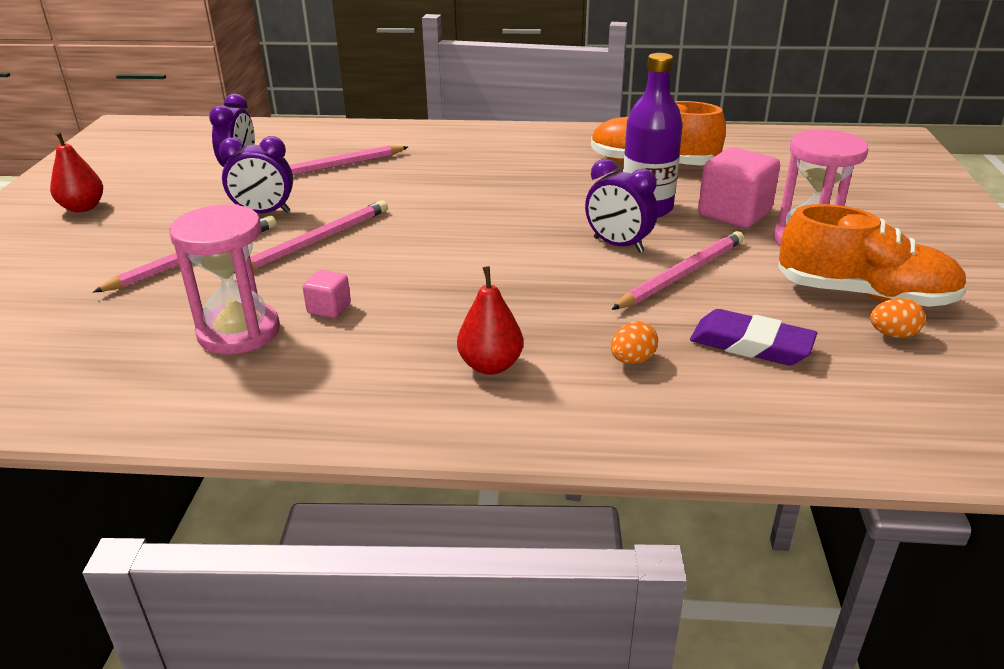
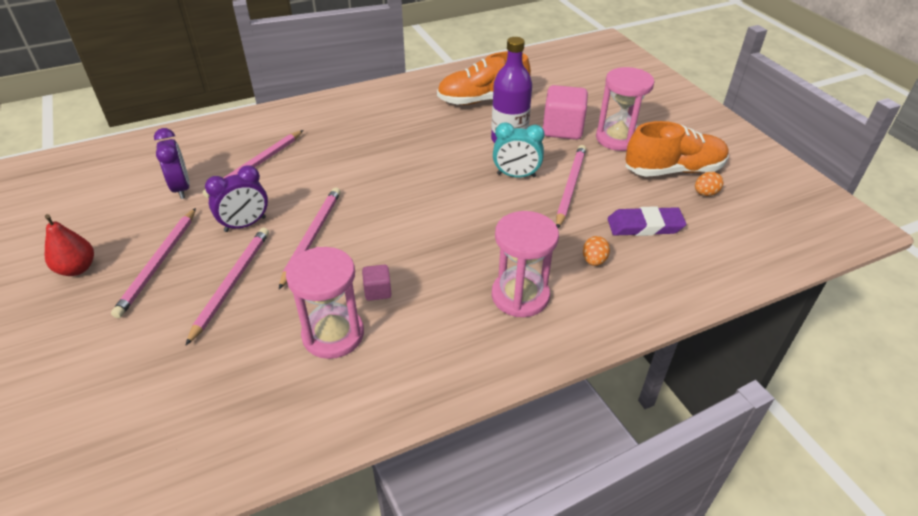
camera: 30 degrees left, 10 degrees up
(151, 223) = (158, 263): none -> pink pencil
(490, 365) = (520, 296): red pear -> pink hourglass
(618, 245) = (516, 175): purple clock -> turquoise clock

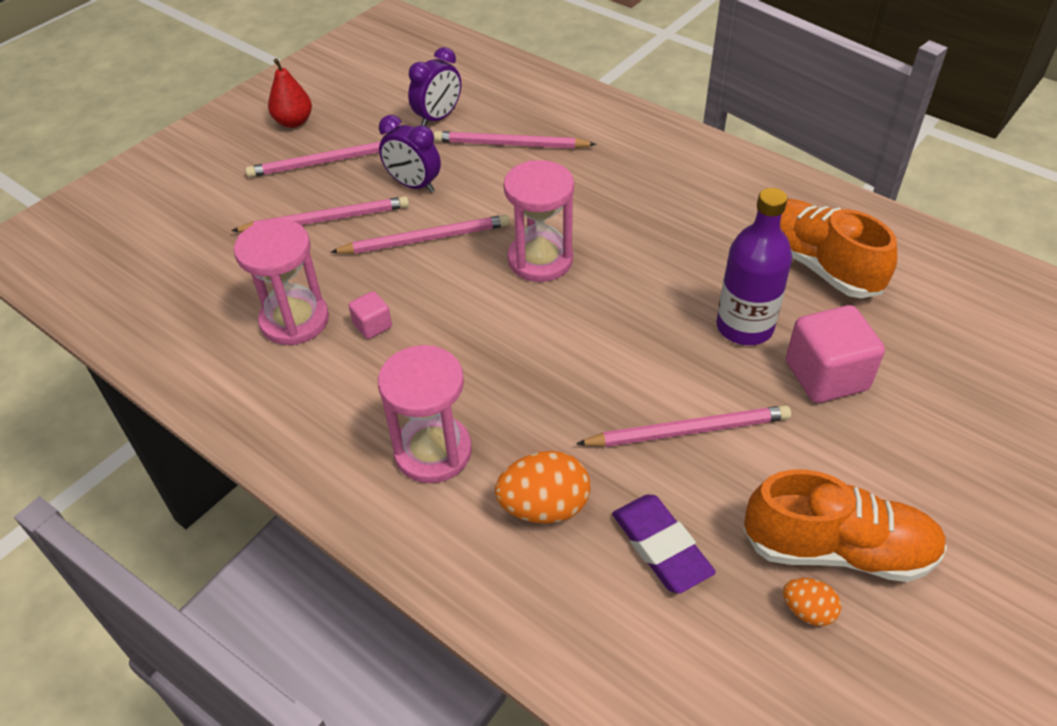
camera: 65 degrees right, 5 degrees up
(516, 175) = (667, 364): turquoise clock -> none
(594, 260) = (544, 507): orange egg -> orange egg, size x1.79
(617, 138) = (862, 450): pink hourglass -> pink hourglass (540, 260)
(673, 170) = (837, 549): orange shoe -> orange shoe turned 45 degrees counterclockwise

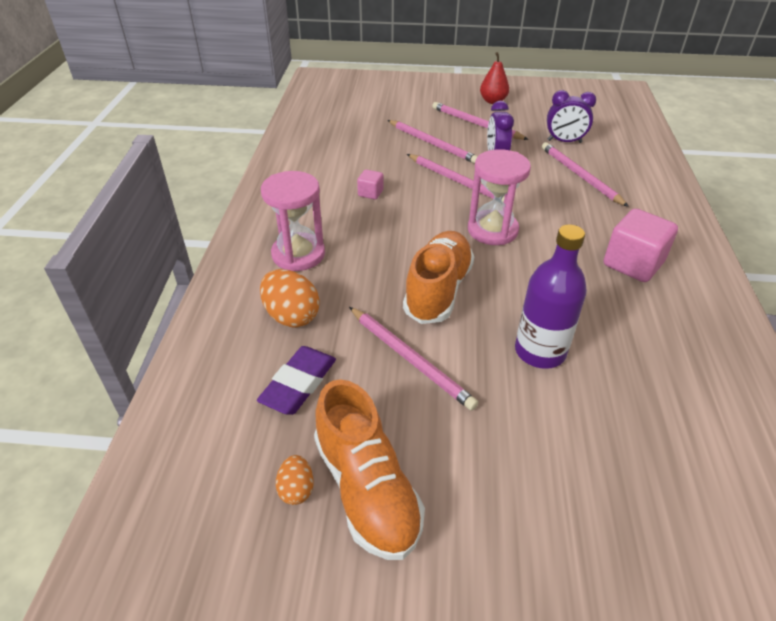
camera: 55 degrees right, 5 degrees down
(294, 320) = (348, 168): pink hourglass -> none
(817, 264) = (657, 370): orange shoe -> orange shoe (438, 290)
(826, 376) = (539, 419): pink cube -> pink cube (632, 264)

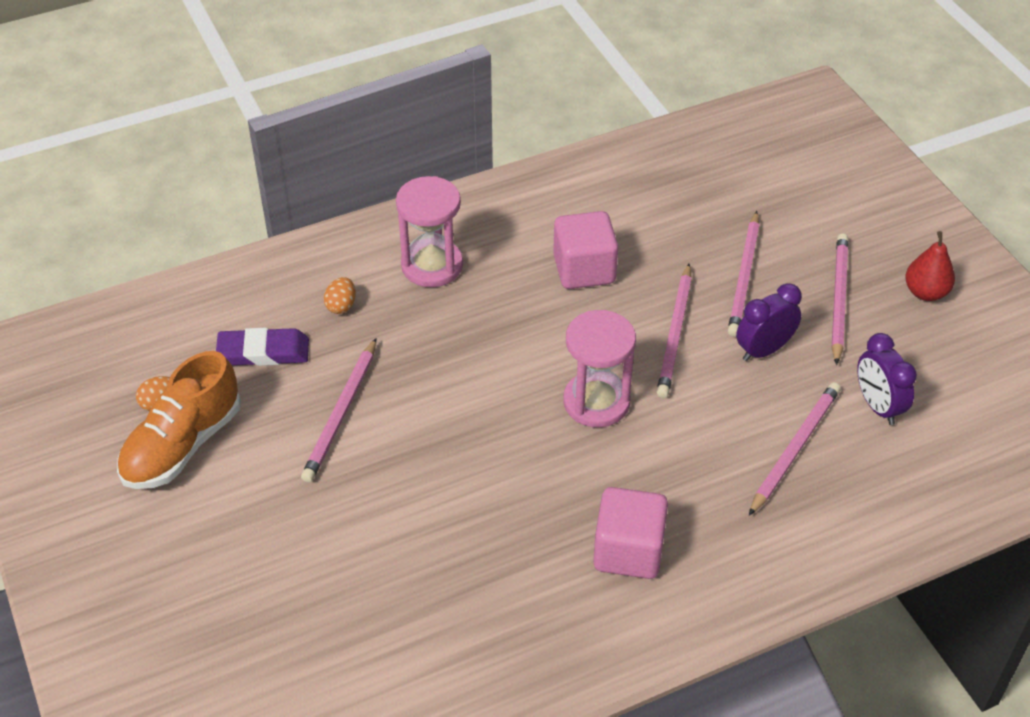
camera: 60 degrees right, 5 degrees up
(291, 316) = (341, 305): orange egg -> orange egg, size x0.56
(370, 193) = (584, 269): pink cube -> pink cube, size x2.00
(438, 290) = (454, 395): orange shoe -> none
(540, 351) = (416, 508): purple bottle -> none

